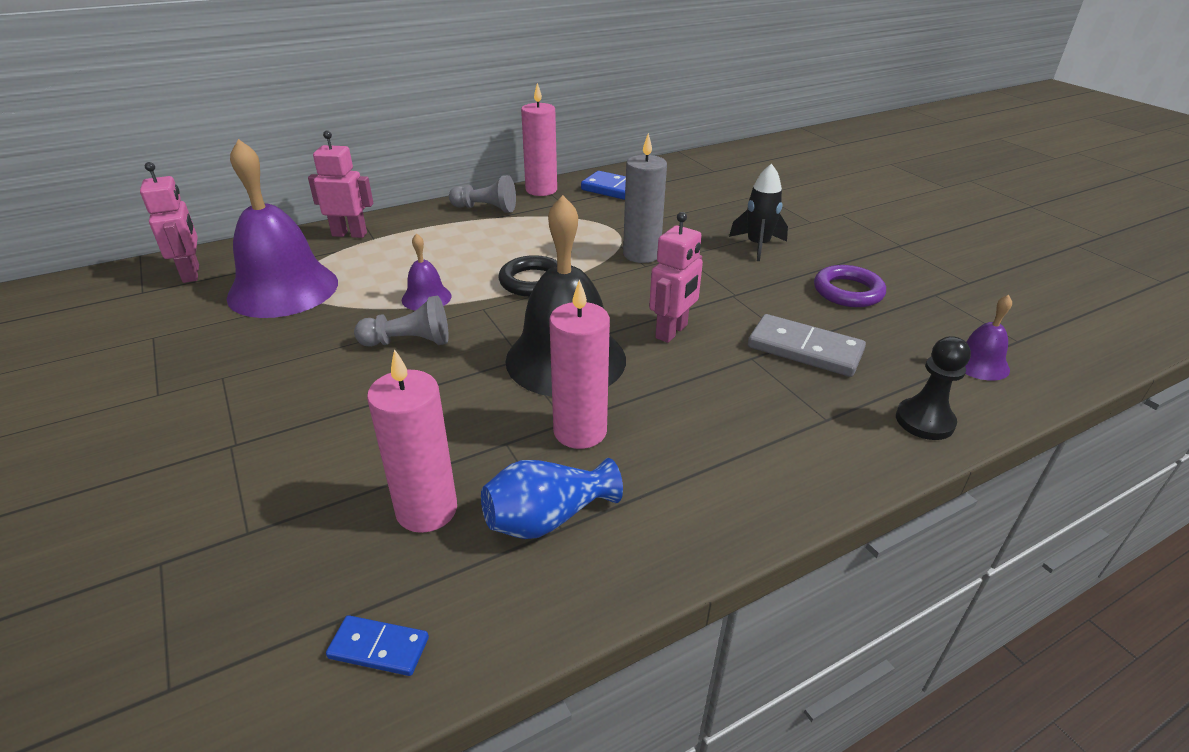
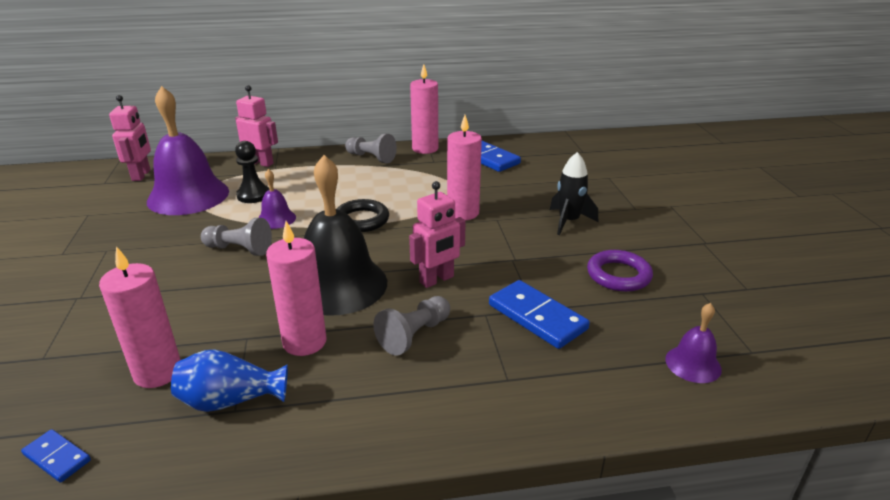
camera: 20 degrees right, 5 degrees down
(641, 254) = (463, 213): grey candle -> pink candle
(696, 396) = (414, 335): none -> grey pawn
(804, 349) = (537, 317): grey domino -> blue domino
(924, 421) = (595, 402): black pawn -> black pawn (253, 195)

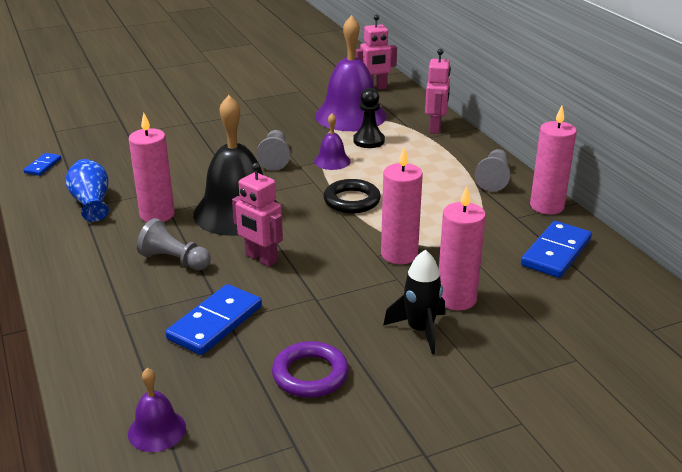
camera: 75 degrees right, 0 degrees up
(158, 372) = (117, 172): pink candle -> pink candle (456, 299)

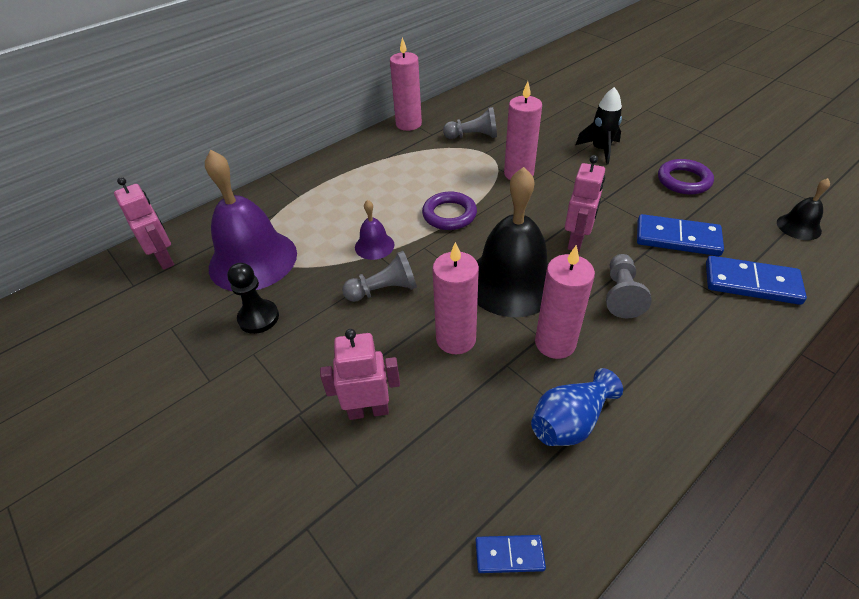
camera: 105 degrees left, 15 degrees up
(157, 430) = (798, 226): purple bell -> black bell
(351, 201) = (449, 214): black ring -> purple ring
(368, 141) = (318, 232): black pawn -> black pawn (258, 318)
(435, 128) = (276, 195): pink robot -> pink robot (368, 410)
(456, 299) = (555, 142): pink candle -> pink candle (456, 339)
(493, 179) = (374, 150): grey pawn -> grey pawn (473, 136)
(556, 252) = (471, 115): blue domino -> blue domino (751, 283)

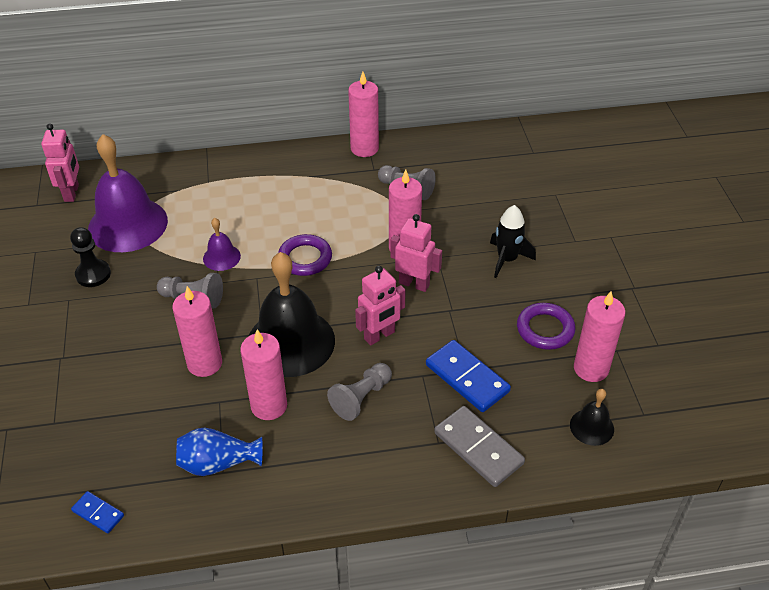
camera: 30 degrees right, 0 degrees up
(368, 410) = (102, 380): pink robot -> pink robot (414, 284)
(745, 190) = (591, 368): none -> pink candle
(751, 283) = (478, 448): blue domino -> grey domino

